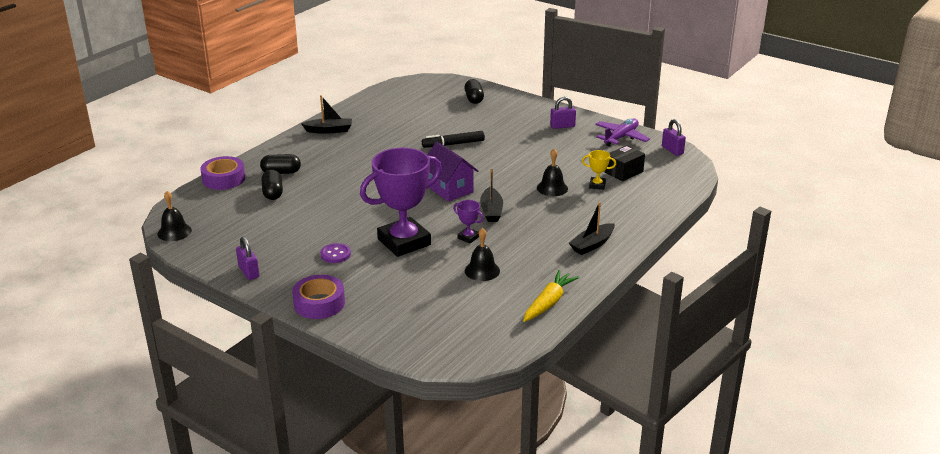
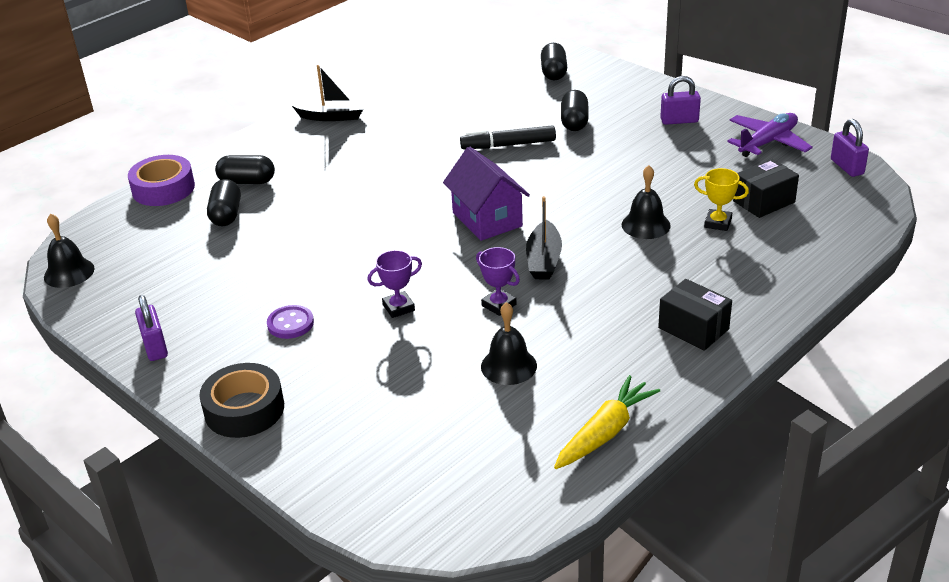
camera: 10 degrees right, 5 degrees up
(319, 303) = (244, 409): purple tape -> black tape
(404, 242) = (398, 307): purple trophy -> purple trophy, size x0.41
(494, 129) = (574, 122): none -> black capsule
(592, 244) = (693, 328): black boat -> black box

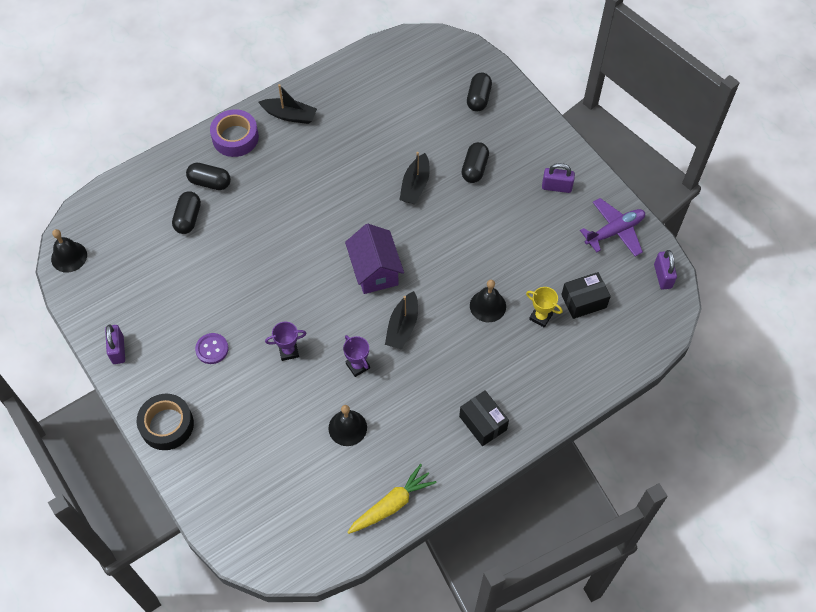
camera: 10 degrees right, 25 degrees up
(163, 189) = (147, 176): purple tape -> purple tape (235, 137)
(508, 145) = (415, 185): black marker -> black boat

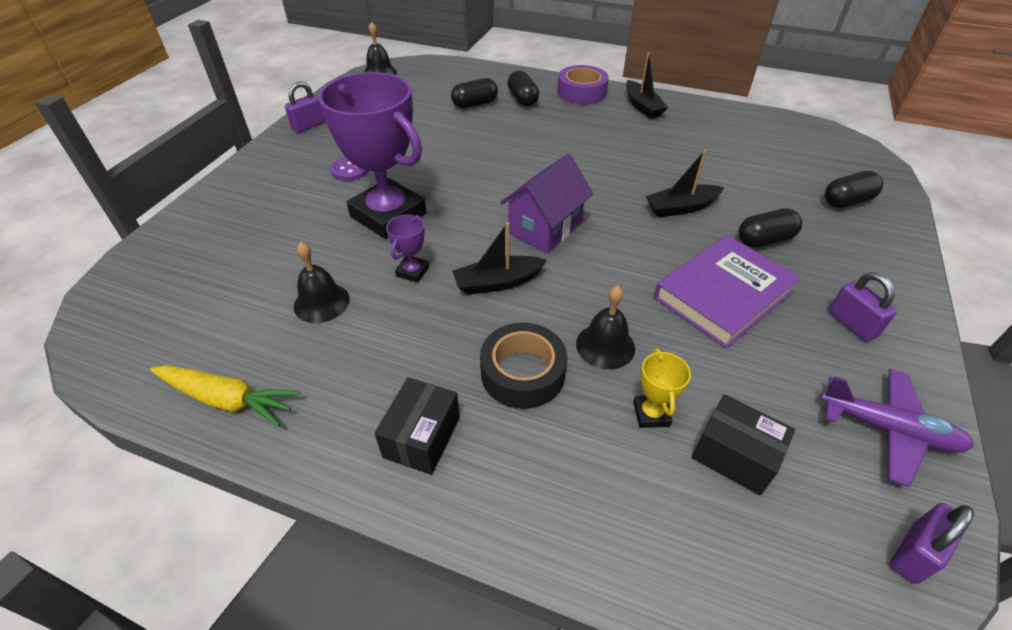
camera: 55 degrees right, 15 degrees down
(167, 425) = (244, 181): black tape -> black tape (522, 373)
(288, 351) = (388, 215): purple trophy -> purple trophy, size x2.44
(496, 224) = (723, 294): none -> purple book

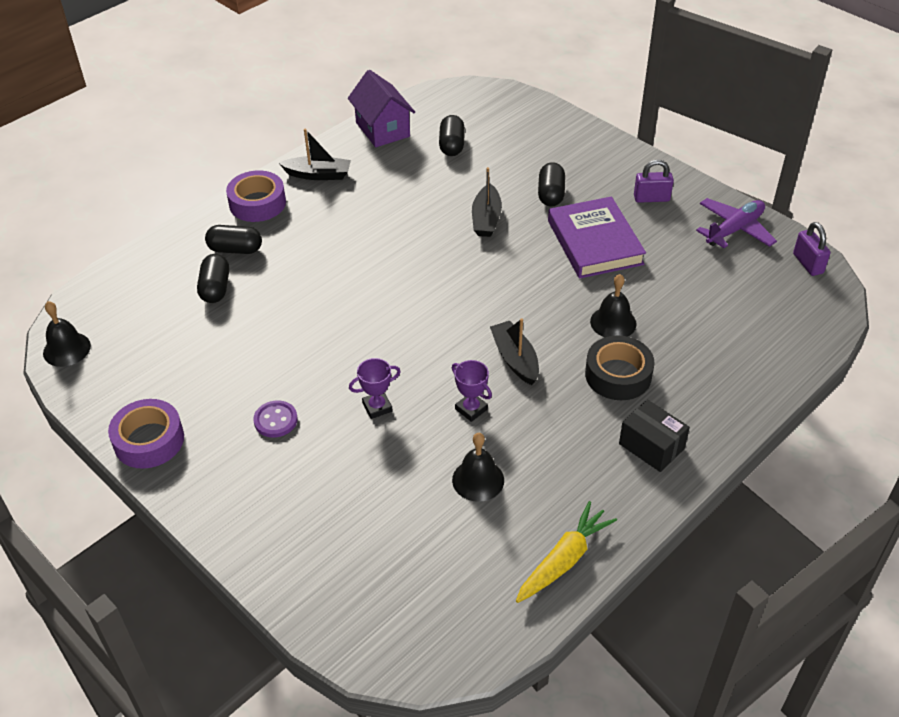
camera: 65 degrees left, 0 degrees up
(309, 126) = (149, 440): purple padlock -> purple tape
(388, 215) = (377, 407): purple trophy -> purple trophy, size x0.41
(497, 282) = (515, 359): black boat -> black boat turned 150 degrees clockwise
(545, 228) = (463, 307): purple house -> purple house (382, 129)
(651, 414) = (681, 324): yellow trophy -> none
(734, 456) = (726, 301): black box -> none
(847, 201) = (533, 132): black capsule -> black capsule (452, 145)

